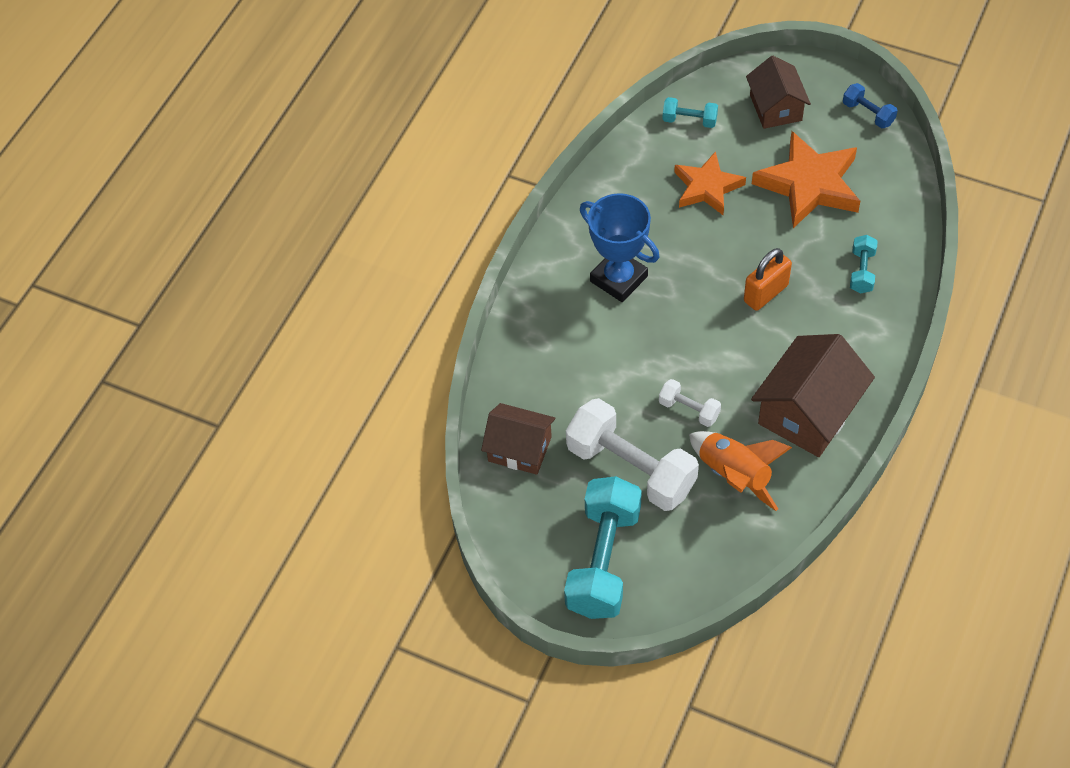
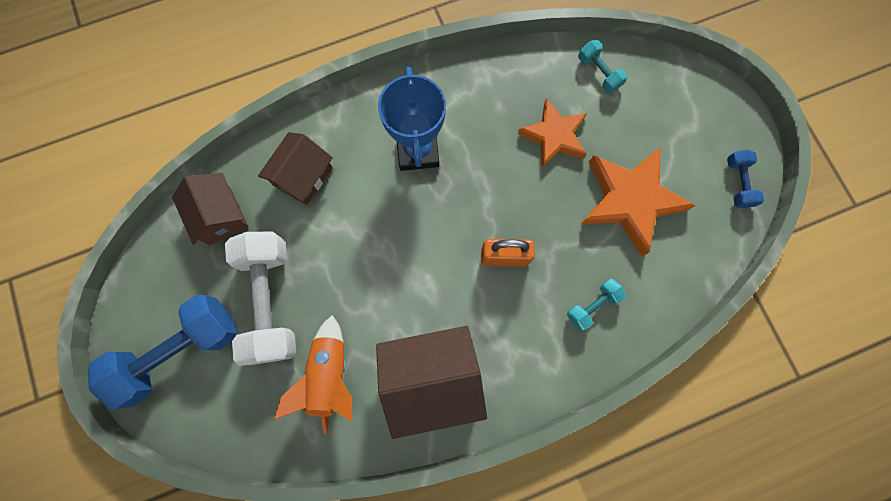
camera: 40 degrees right, 20 degrees up
(603, 560) = (180, 351): turquoise dumbbell -> blue dumbbell
(689, 410) = (355, 295): white dumbbell -> none
(775, 108) = (672, 117): brown house -> brown house (303, 176)

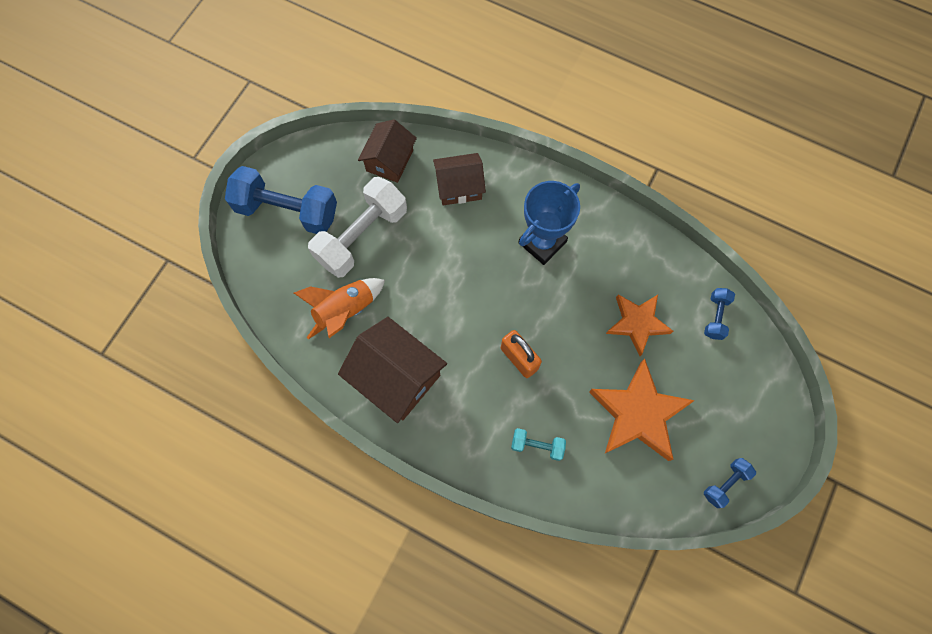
camera: 50 degrees right, 5 degrees down
(598, 73) = (715, 317): turquoise dumbbell -> blue dumbbell

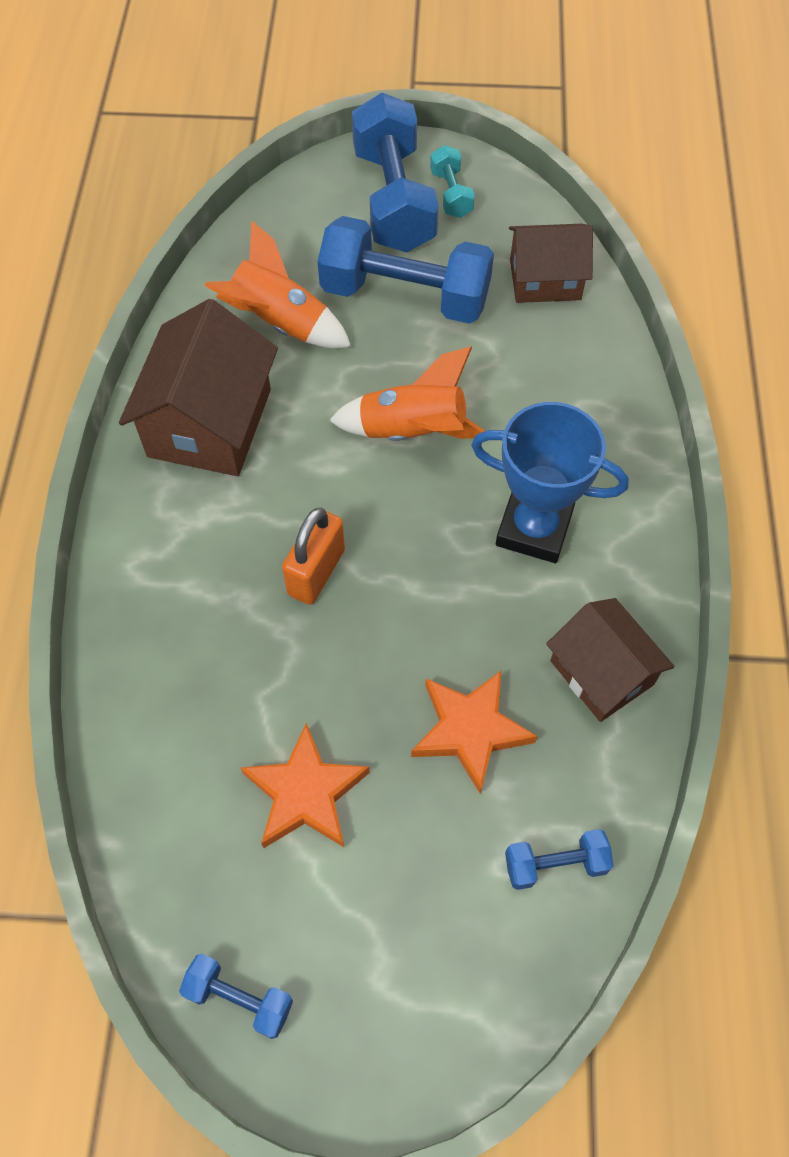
camera: 65 degrees right, 10 degrees down
(362, 236) = (405, 296): white dumbbell -> blue dumbbell
(455, 273) = (413, 432): none -> orange rocket
(459, 187) = (558, 380): brown house -> brown house (601, 672)
(537, 445) = (182, 654): turquoise dumbbell -> turquoise dumbbell (451, 194)
(638, 413) = (305, 793): orange star -> orange star, size x0.66

